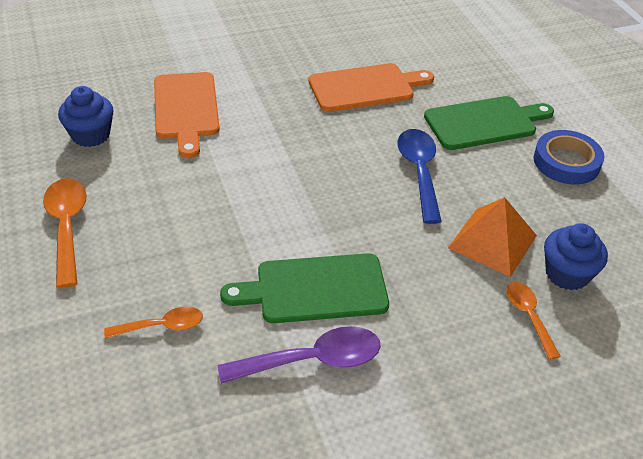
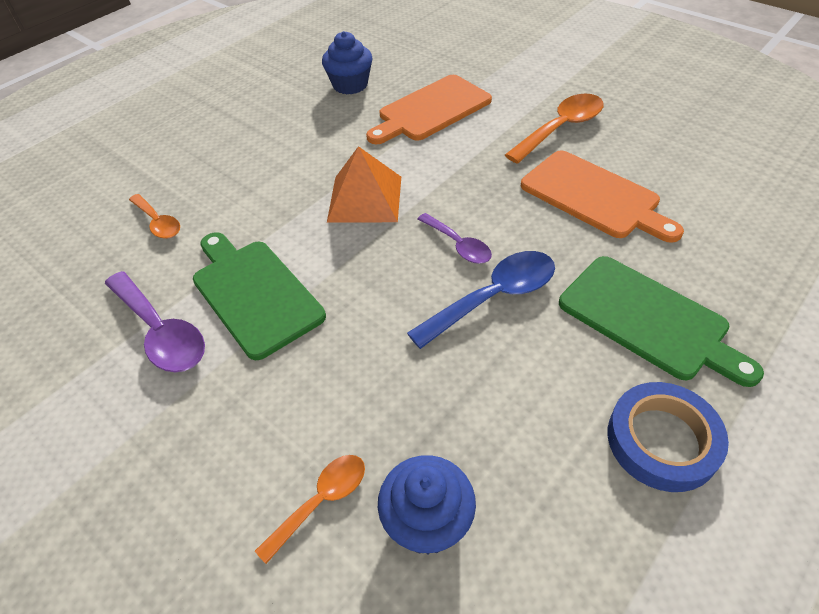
camera: 65 degrees right, 5 degrees up
(67, 227) = (238, 126): orange spoon -> orange spoon (561, 128)
(357, 165) = (458, 245): none -> purple spoon
(492, 241) = (429, 413): orange pyramid -> orange pyramid (365, 199)

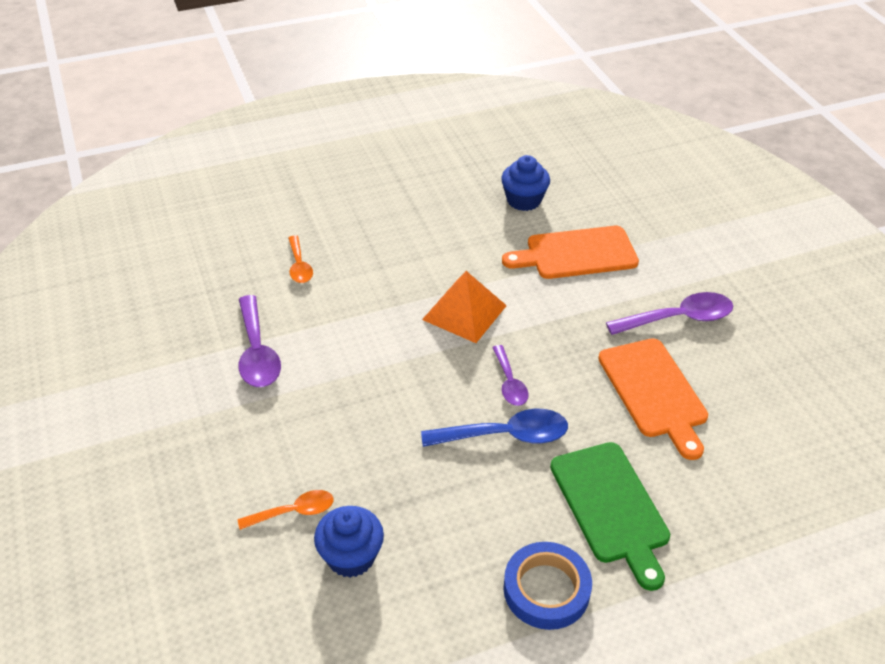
camera: 25 degrees right, 5 degrees down
(254, 293) = (335, 353): green cutting board -> none
(561, 128) = (678, 318): orange spoon -> purple spoon

